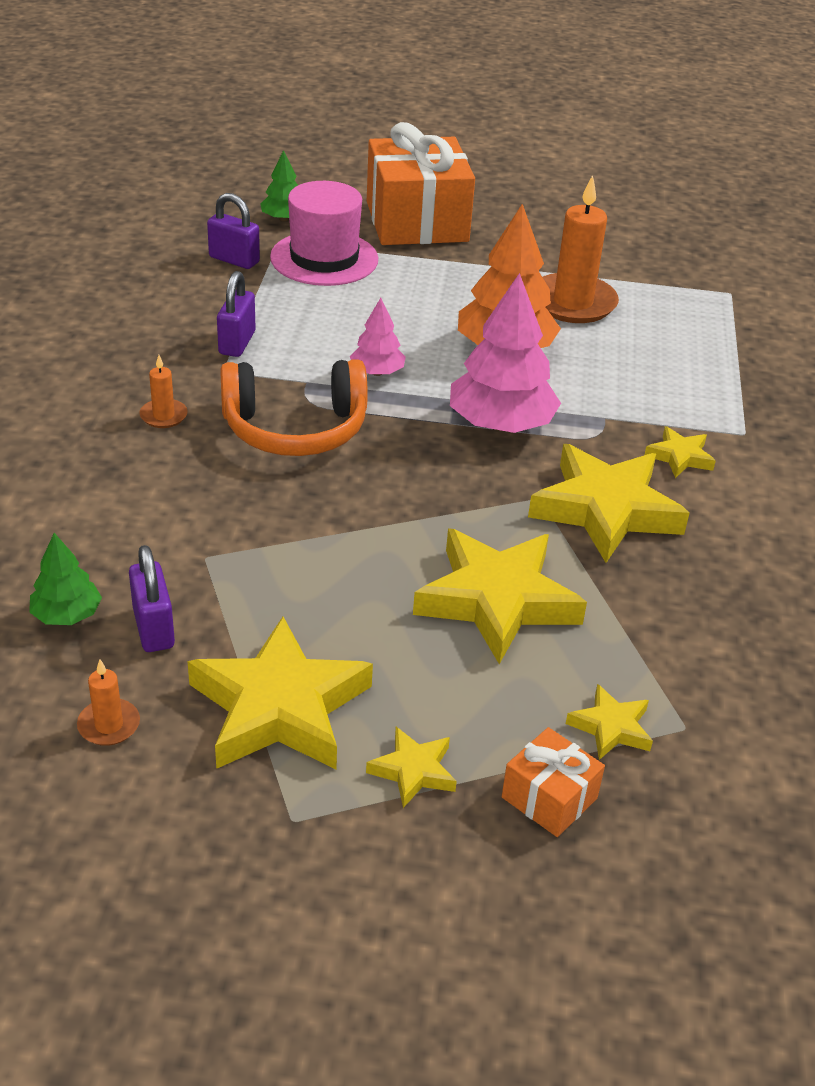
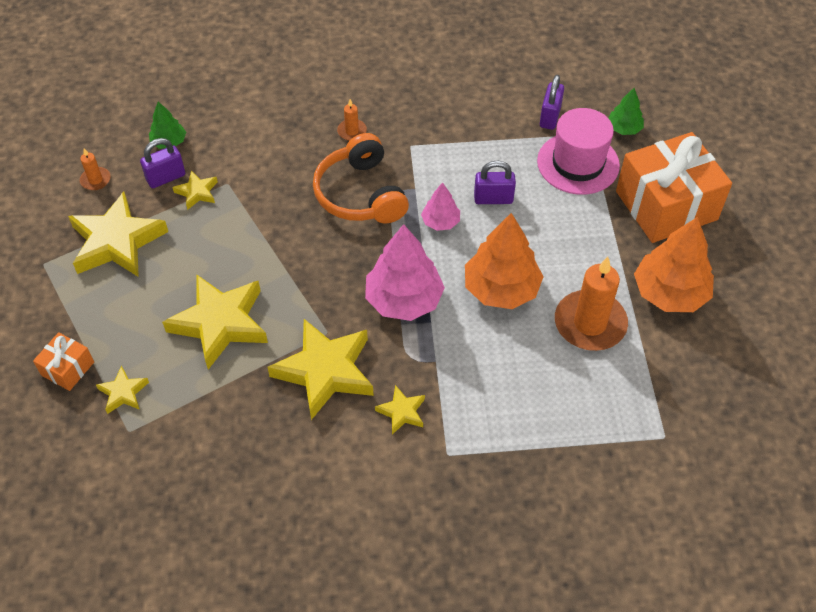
camera: 80 degrees right, 15 degrees up
(237, 343) = (445, 144): purple padlock -> purple padlock (493, 199)
(413, 771) = (80, 306): yellow star -> yellow star (197, 192)
(543, 248) = (670, 293): none -> orange tree

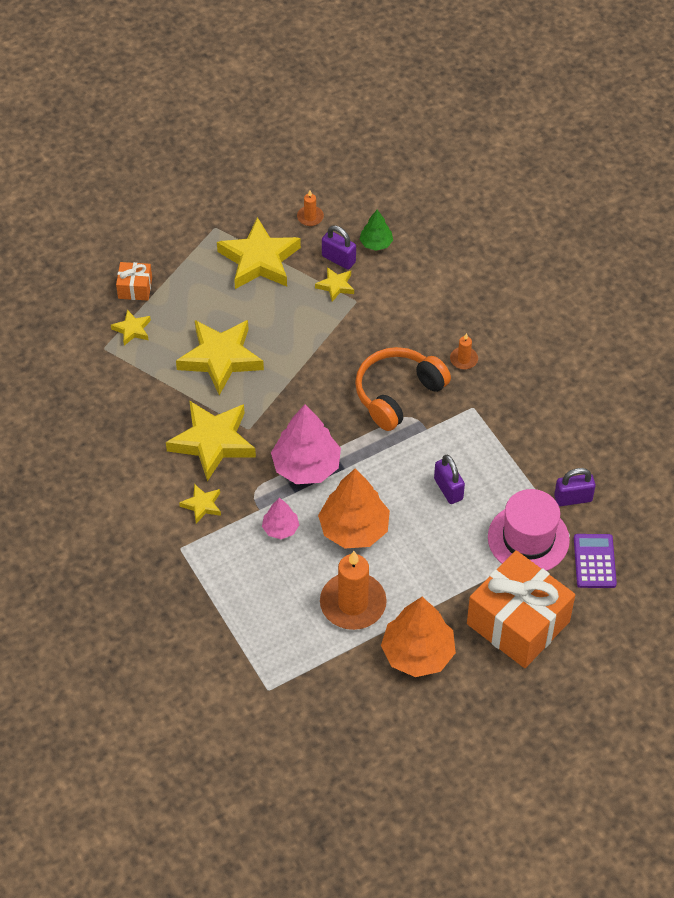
camera: 65 degrees right, 0 degrees up
(440, 222) = (400, 461): pink tree -> pink tree (280, 528)
(623, 129) = (594, 561): green tree -> purple calculator

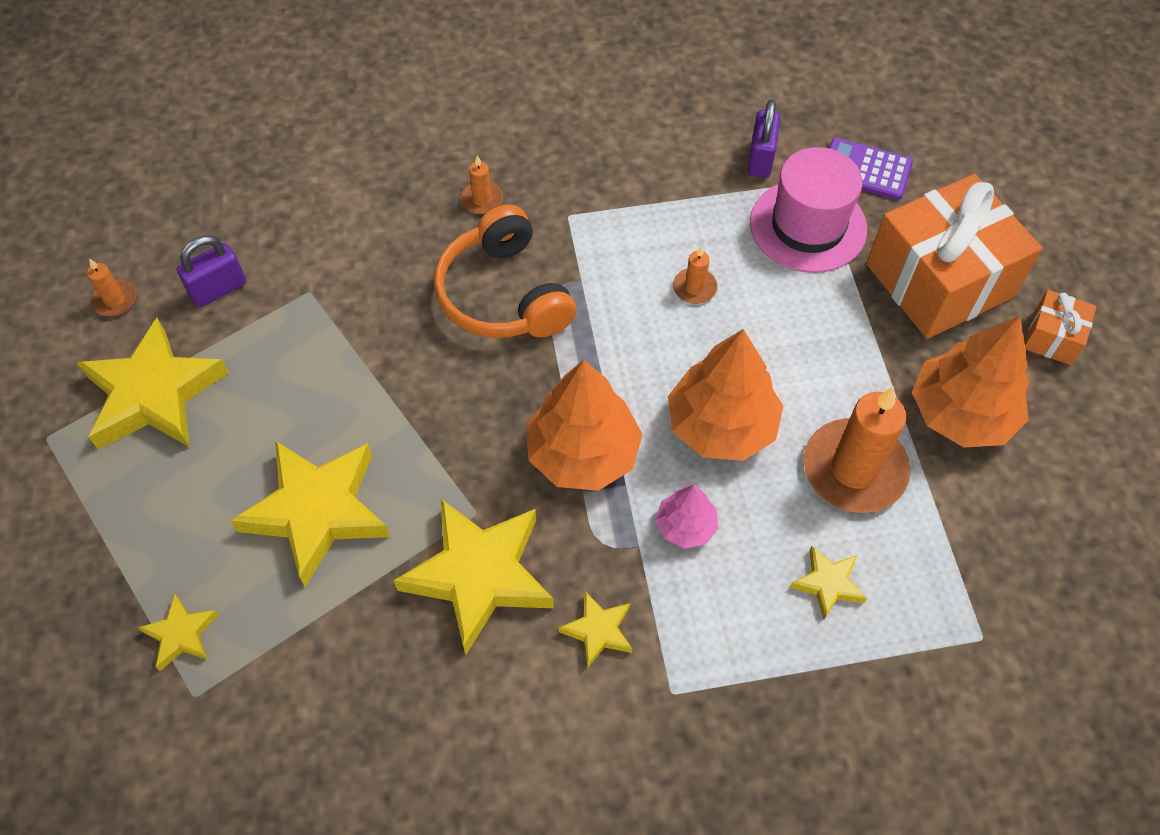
camera: 70 degrees left, 5 degrees up
(135, 288) = (94, 602): orange gift -> orange gift (1052, 337)
(306, 466) = (583, 453): pink tree -> orange tree
(335, 286) = (266, 309): yellow star -> yellow star (828, 584)
(376, 243) = (219, 234): green tree -> none
(448, 489) = (694, 288): purple padlock -> orange candle

